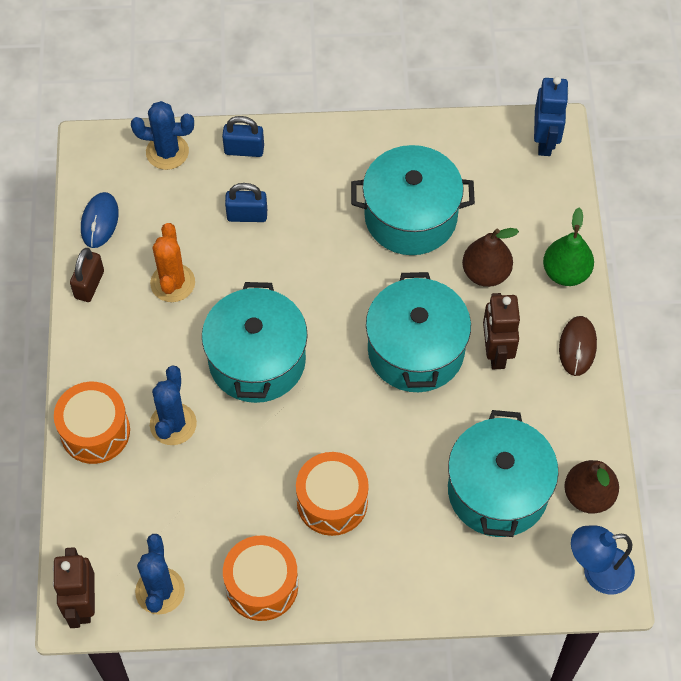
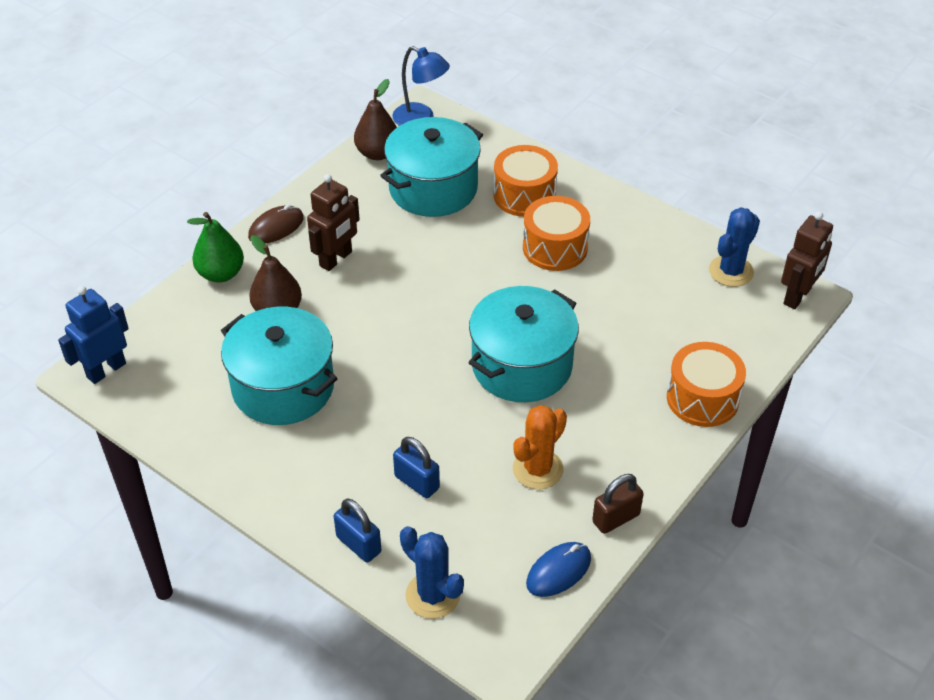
camera: 140 degrees left, 15 degrees down
(173, 424) = (632, 364): blue cactus -> none
(262, 585) = (652, 233): orange drum -> orange drum (524, 195)
(416, 350) = (391, 296): turquoise pot -> none

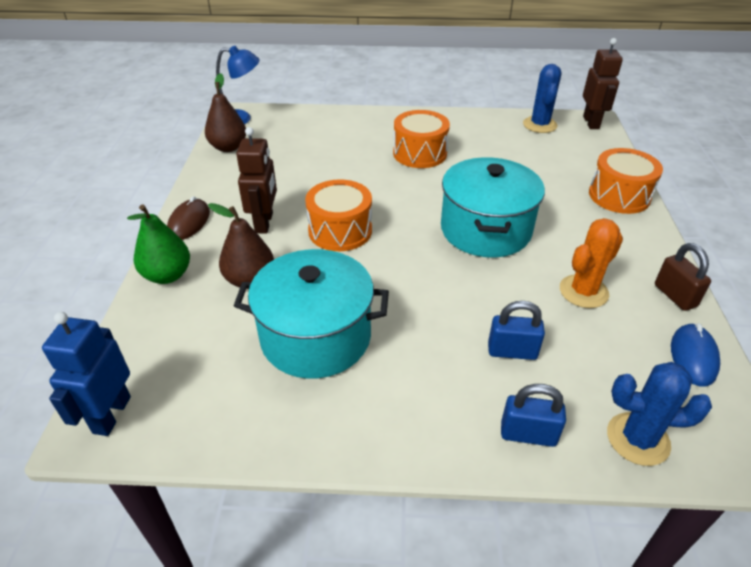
camera: 35 degrees left, 5 degrees down
(433, 188) = (294, 152): turquoise pot -> none
(524, 195) = (364, 133): orange drum -> orange drum (340, 231)
(538, 469) = (583, 291): orange cactus -> orange cactus turned 45 degrees clockwise
(616, 518) = (675, 296): brown padlock -> brown padlock turned 45 degrees counterclockwise

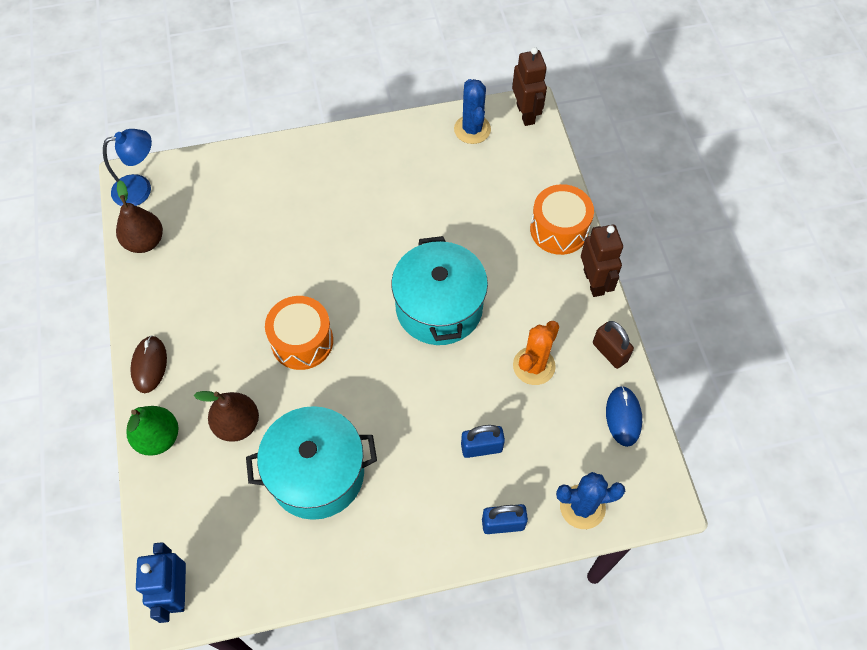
camera: 15 degrees left, 20 degrees up
(264, 223) = (225, 348): brown robot -> brown robot (594, 282)
(419, 153) = (354, 206): orange drum -> none

